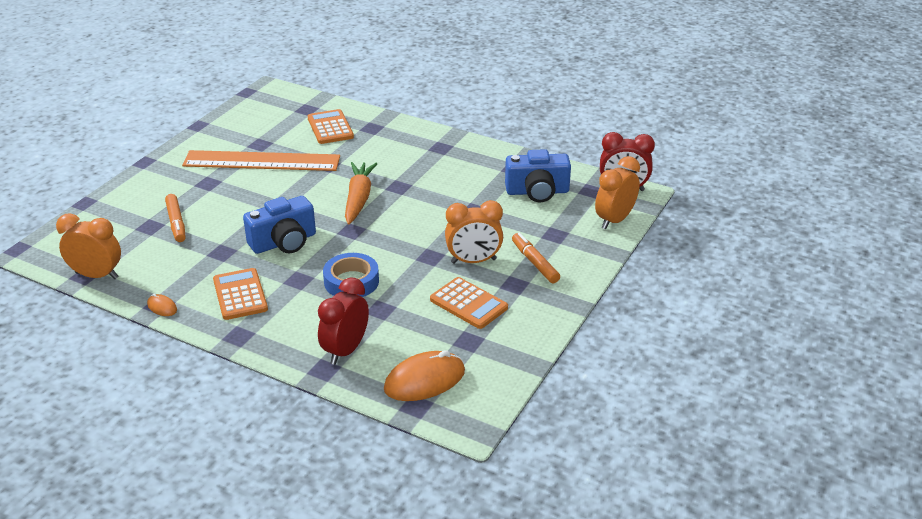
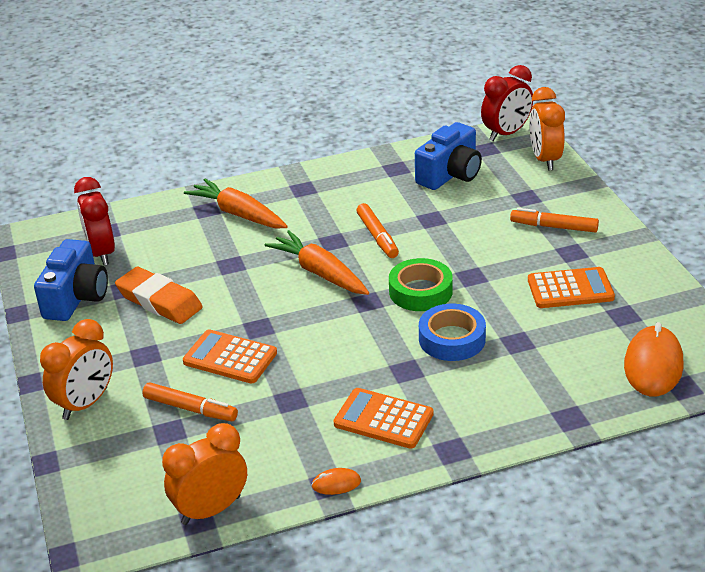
camera: 45 degrees left, 0 degrees up
(262, 161) = (159, 301): orange ruler -> orange eraser
(284, 242) = (330, 351): blue camera -> blue camera (76, 298)
(330, 128) = (166, 232): orange calculator -> orange calculator (230, 357)
(345, 350) = (556, 391): red clock -> red clock (101, 253)
(381, 140) = (238, 214): none -> orange carrot
(387, 245) = (420, 291): none -> green tape
(425, 200) = (377, 236): none -> orange marker
(473, 261) = (509, 256): orange clock -> orange clock (85, 404)

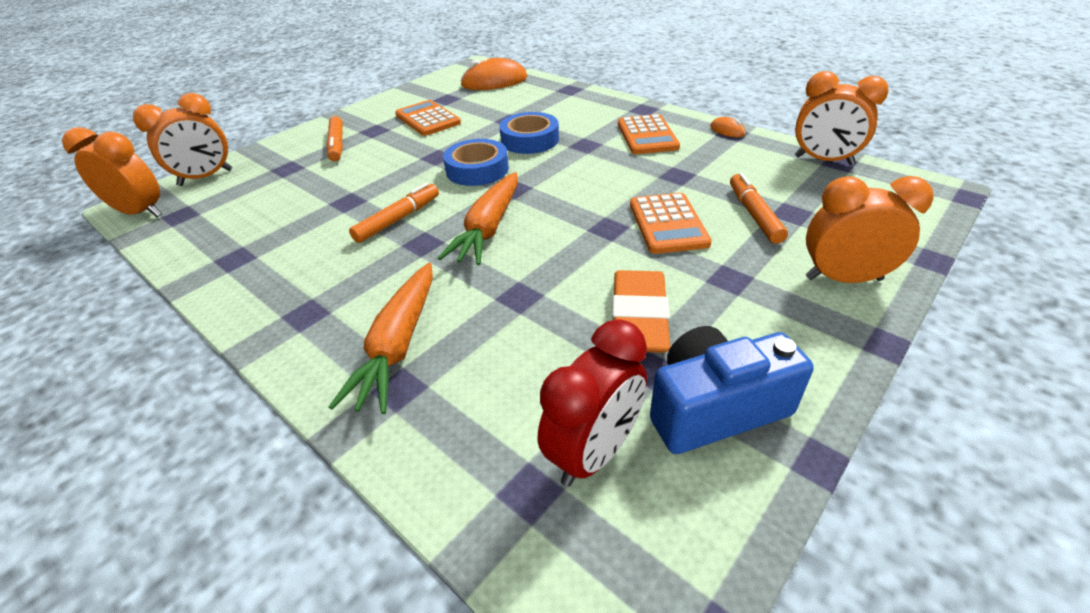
camera: 120 degrees left, 5 degrees up
(420, 291) = (477, 169): green tape -> blue tape
(450, 174) = (246, 218): blue camera -> none
(506, 134) = (140, 213): red clock -> orange clock

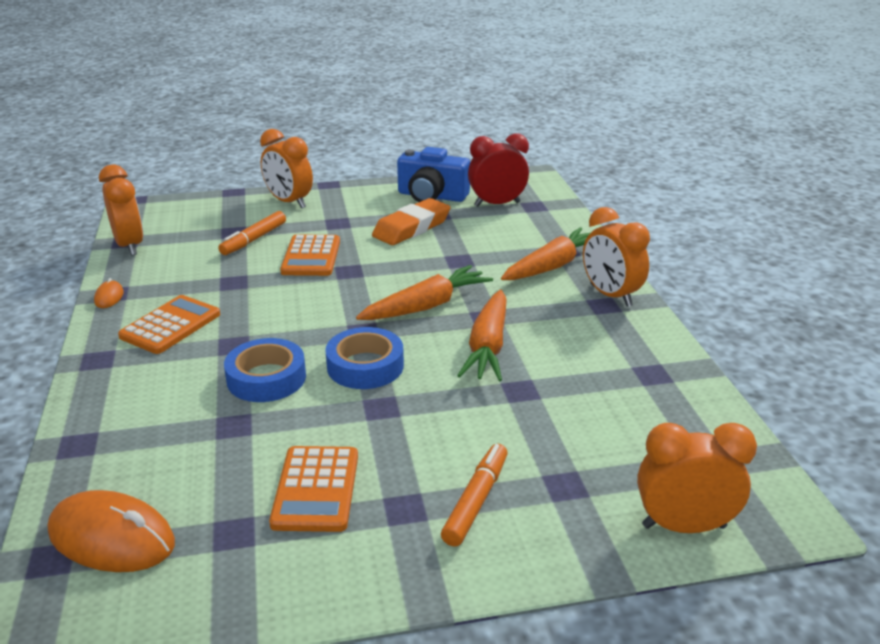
camera: 145 degrees left, 10 degrees down
(140, 213) = (770, 493): orange clock -> orange clock (610, 295)
(398, 219) = (488, 346): orange marker -> orange carrot
(667, 224) = (311, 257): orange calculator -> orange calculator turned 150 degrees clockwise

